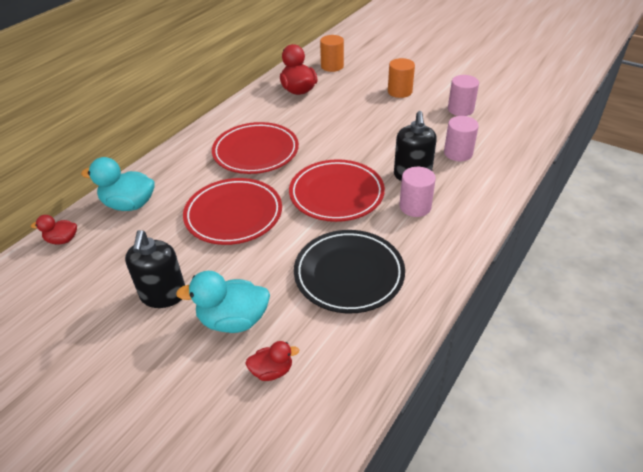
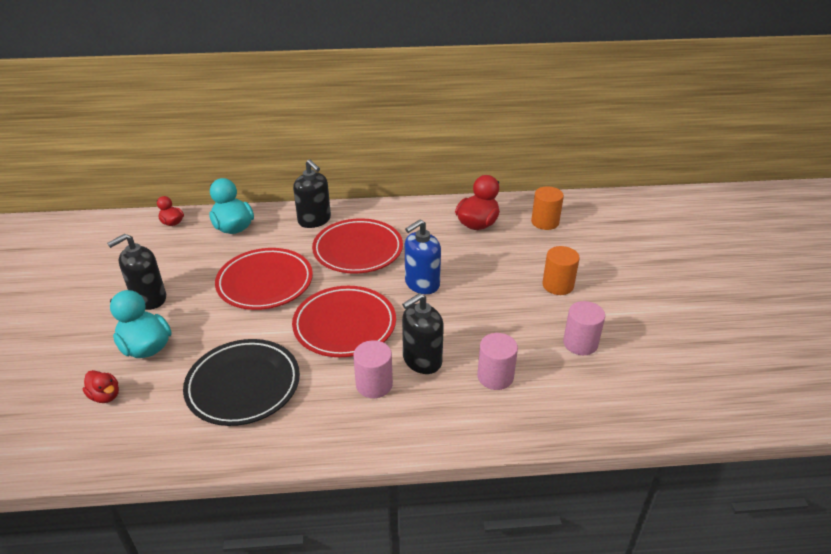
camera: 50 degrees right, 5 degrees down
(186, 157) = (314, 220): none -> black soap dispenser
(333, 141) = (422, 284): none -> blue soap dispenser

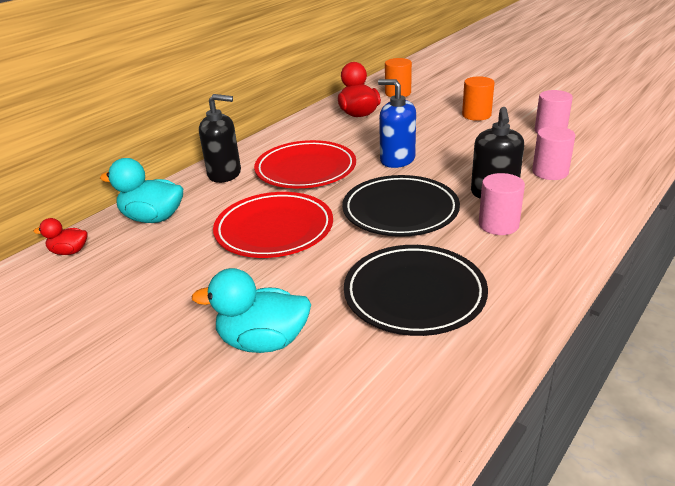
camera: 45 degrees left, 5 degrees down
(105, 396) = (309, 402): red duck -> none
(149, 298) = (179, 311): black soap dispenser -> none
(344, 325) = (400, 211): red plate -> black plate
(422, 284) = (397, 160): blue soap dispenser -> blue soap dispenser turned 120 degrees clockwise

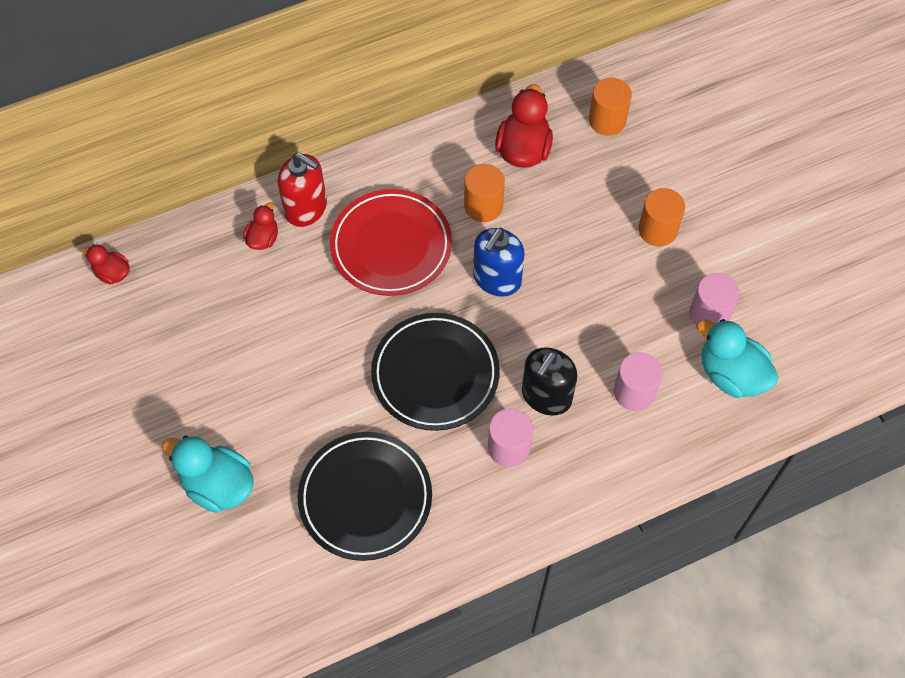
camera: 25 degrees right, 30 degrees up
(153, 218) = (203, 256): turquoise duck -> turquoise duck (731, 374)
(200, 195) = (263, 238): none -> red duck
(225, 174) = (306, 208): black soap dispenser -> red soap dispenser
(274, 230) = (303, 339): red plate -> none
(355, 138) = (483, 206): none -> orange cylinder
(397, 160) = (497, 279): blue soap dispenser -> blue soap dispenser turned 120 degrees counterclockwise

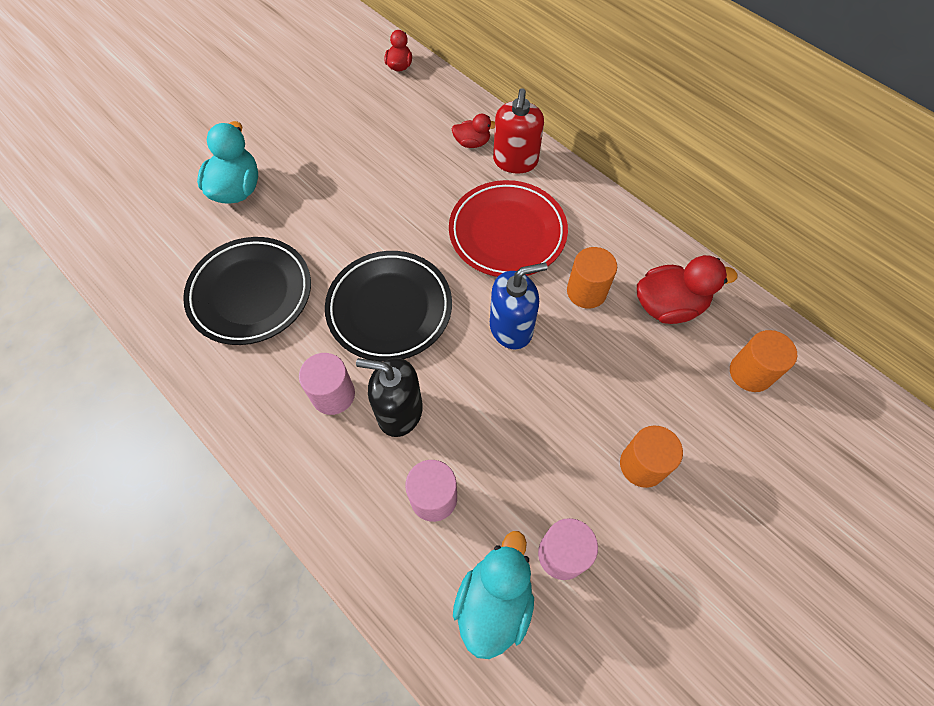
camera: 70 degrees right, 0 degrees up
(497, 279) = (511, 328): blue soap dispenser -> blue soap dispenser turned 150 degrees clockwise

